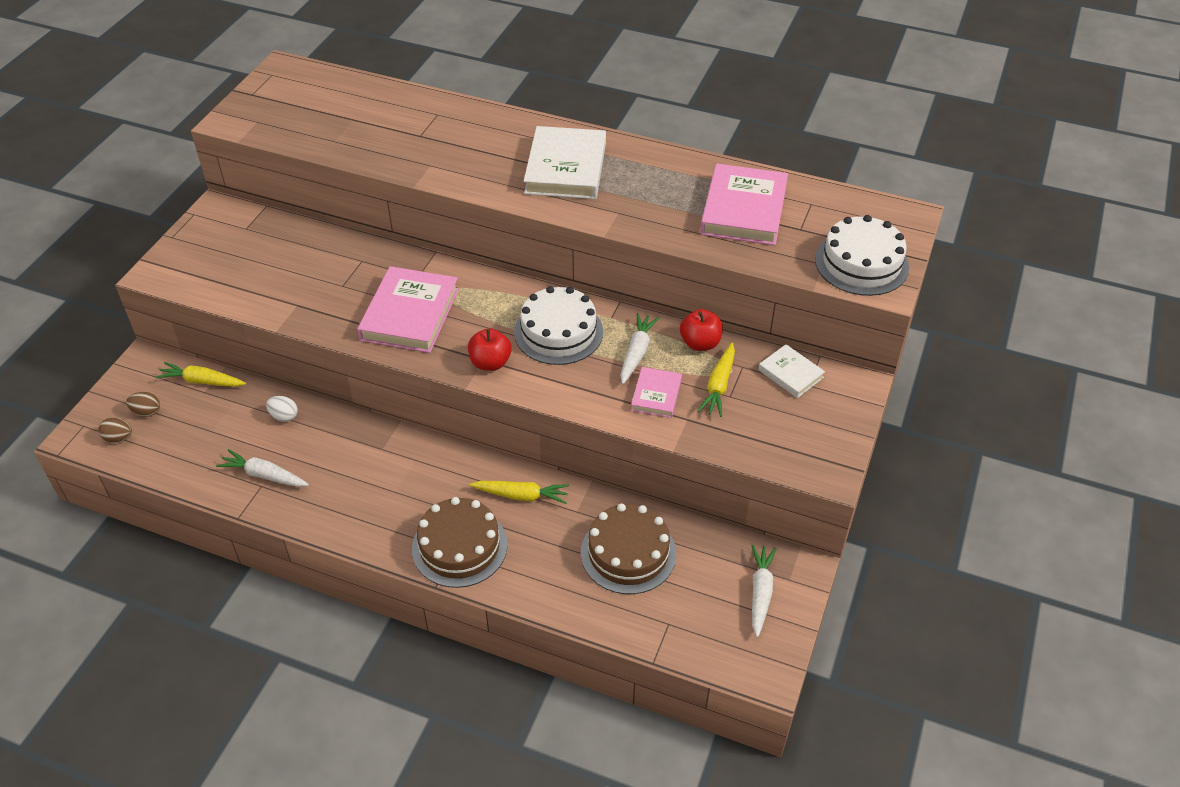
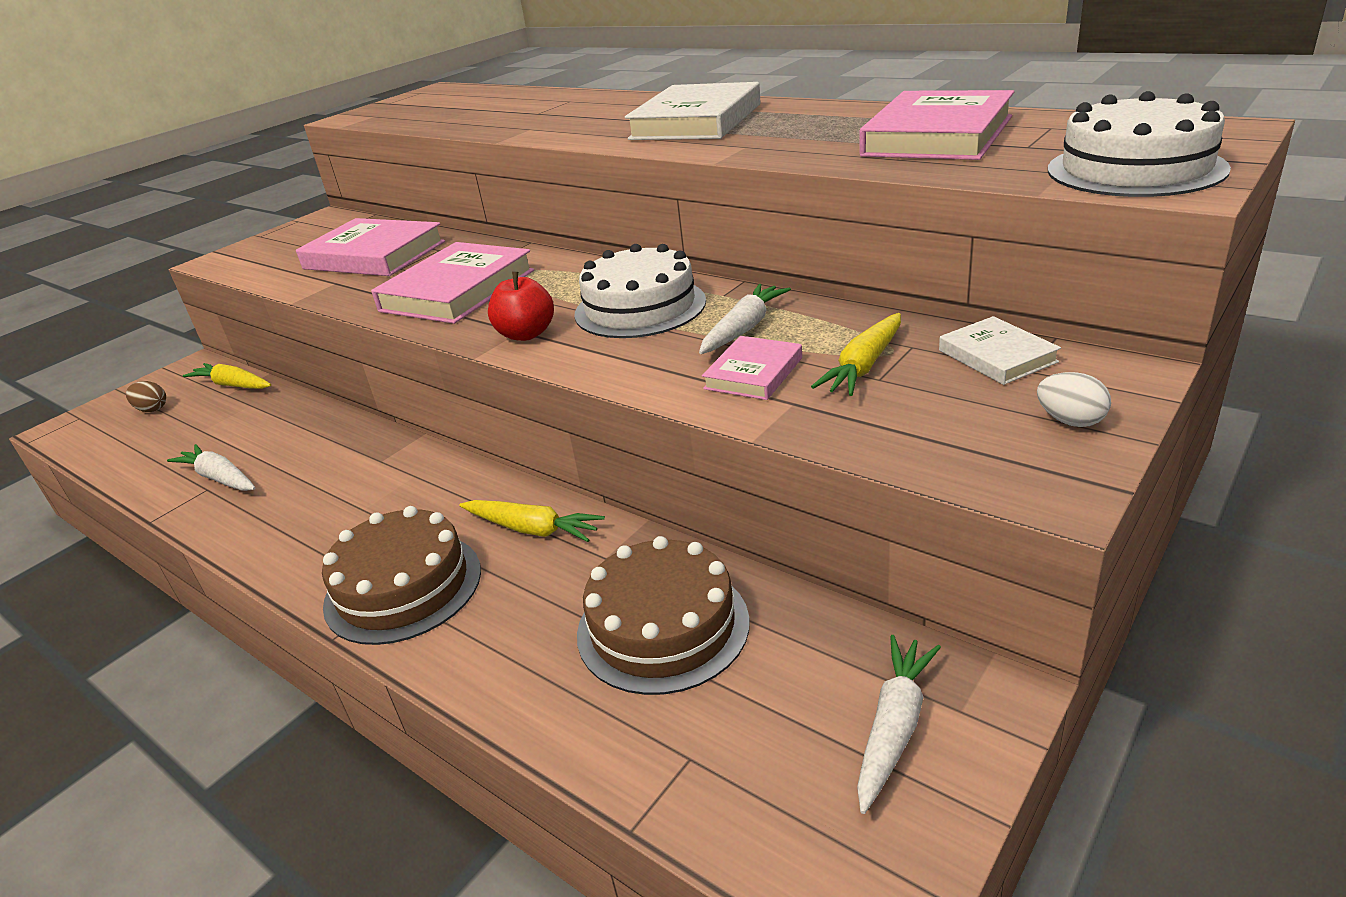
camera: 20 degrees right, 15 degrees down
(118, 438) = (101, 431): brown egg -> none
(284, 416) = (292, 421): white egg -> white egg (1070, 421)
(307, 268) = (374, 255): none -> pink book
(700, 343) = (849, 321): red apple -> none

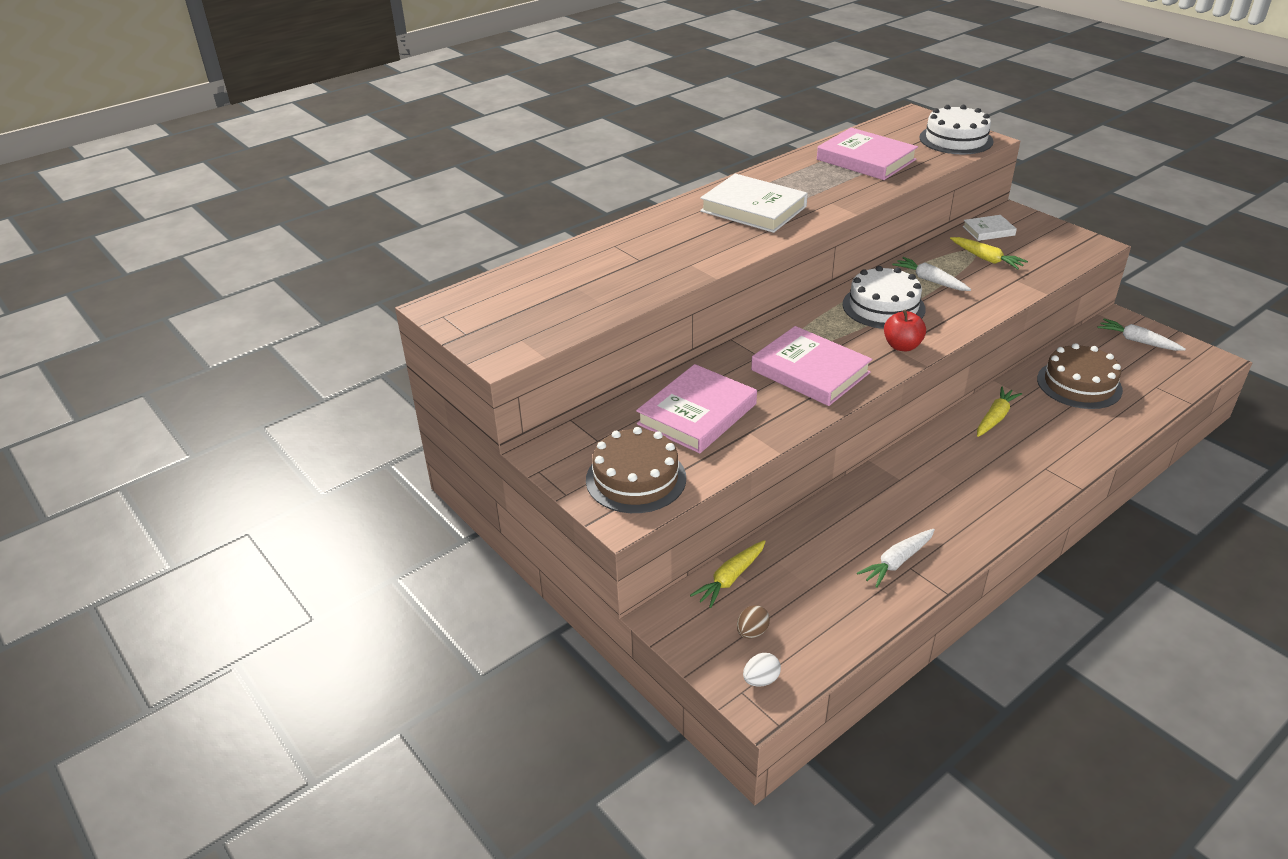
camera: 80 degrees left, 5 degrees up
(403, 587) = (1041, 464): brown cake -> brown cake (636, 479)
(753, 373) = (983, 285): pink book -> none
(1070, 421) = (1048, 230): white egg -> white egg (761, 680)

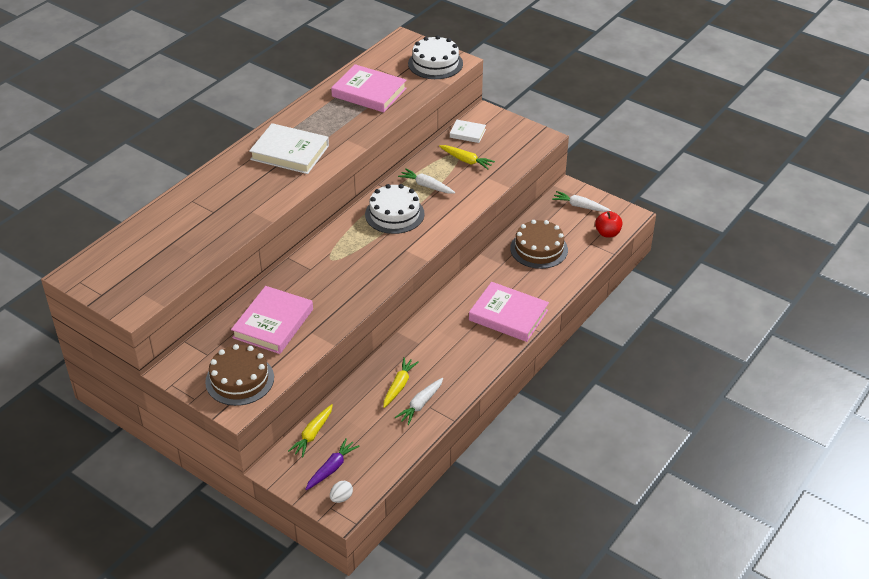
camera: 15 degrees left, 5 degrees up
(752, 632) = (332, 468): brown egg -> purple carrot
(810, 371) = (347, 277): pink book -> pink book (508, 315)
(902, 346) = (409, 247): red apple -> red apple (607, 233)
(988, 231) = (467, 133): white book -> white book turned 45 degrees clockwise
(995, 417) = (481, 285): yellow carrot -> yellow carrot (399, 386)

